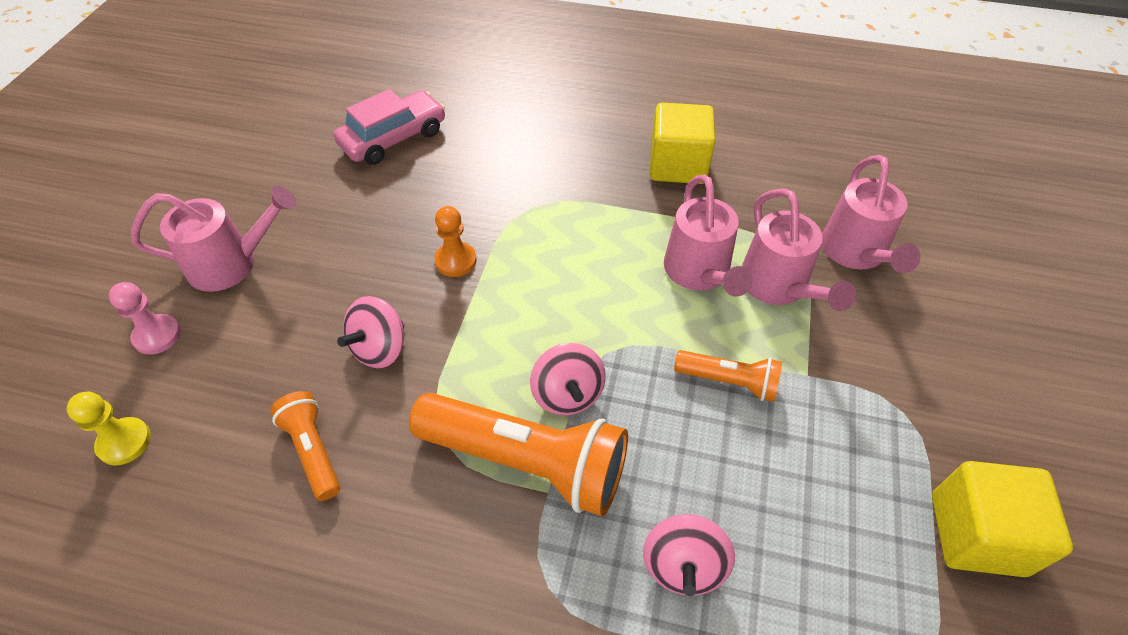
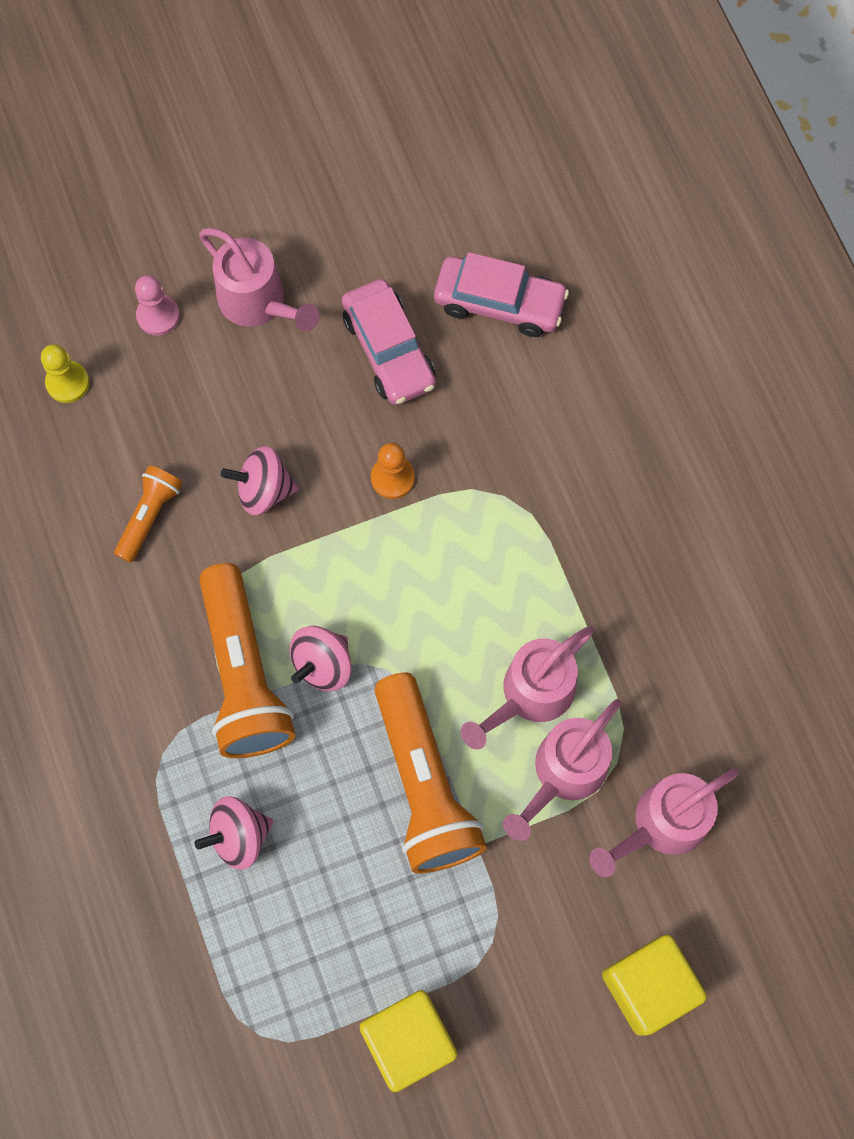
camera: 55 degrees right, 20 degrees up
(358, 210) = (388, 350): none -> pink car
(677, 165) = (664, 593): yellow cube -> yellow cube (648, 986)
(729, 381) = (425, 784): orange flashlight -> orange flashlight, size x1.92

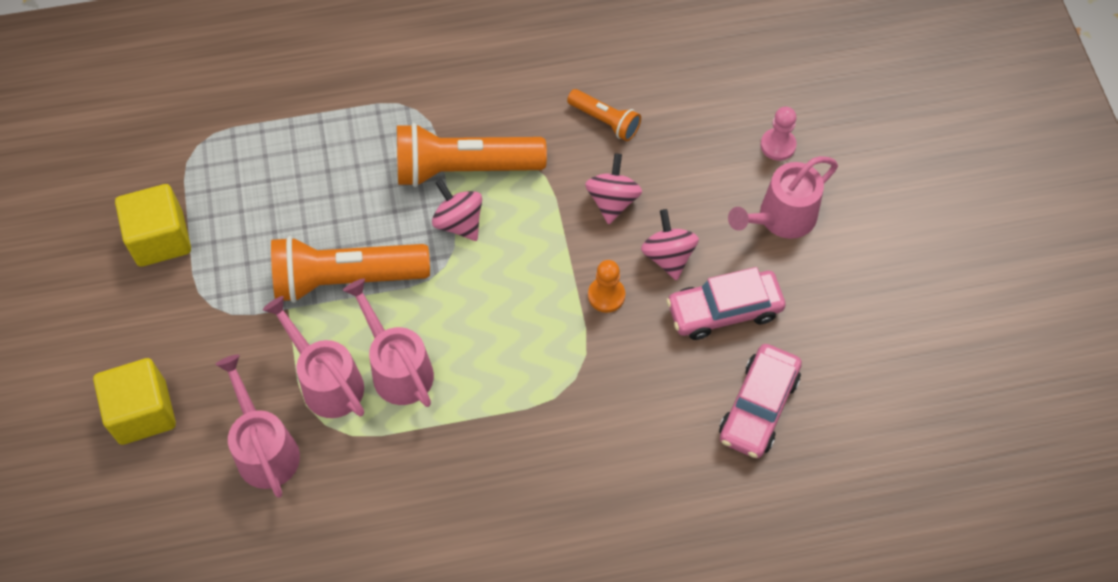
camera: 100 degrees right, 10 degrees down
(67, 383) = (727, 79): yellow pawn -> none
(239, 836) = (341, 150): pink spinning top -> pink spinning top (668, 256)

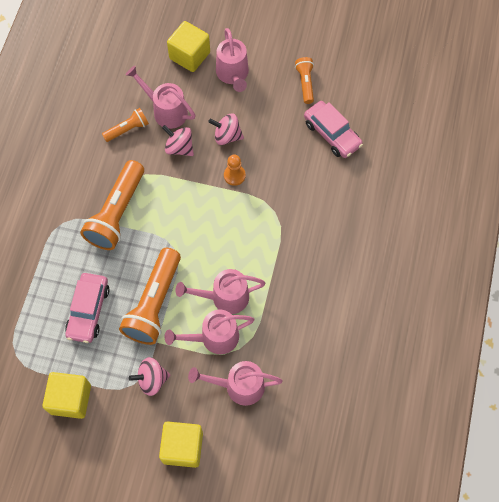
camera: 65 degrees left, 5 degrees up
(459, 222) = (150, 230): pink spinning top -> pink spinning top (152, 380)
(664, 155) = (165, 110): none -> pink watering can
(724, 310) = (271, 124): pink car -> pink car (88, 310)
(778, 145) = (189, 55): pink pawn -> yellow cube
(828, 328) = (305, 83): none -> orange flashlight

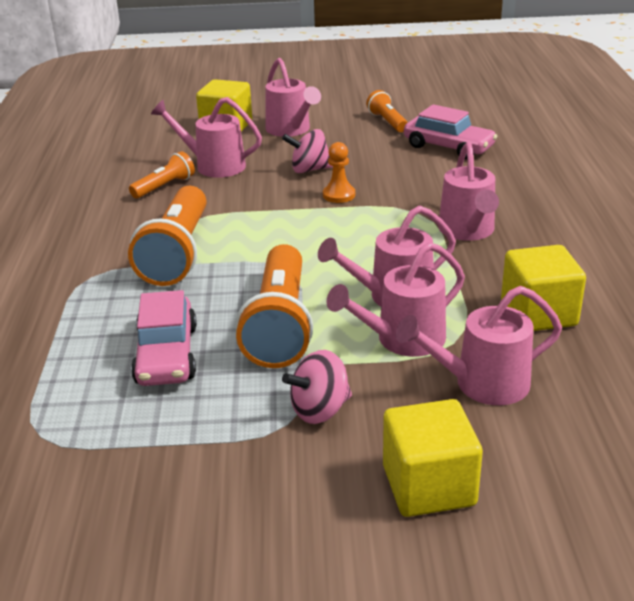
camera: 15 degrees left, 35 degrees down
(70, 399) = (170, 470): yellow cube -> yellow cube (538, 313)
(179, 148) = (247, 188): pink spinning top -> none
(296, 244) = (468, 231): none -> pink watering can

